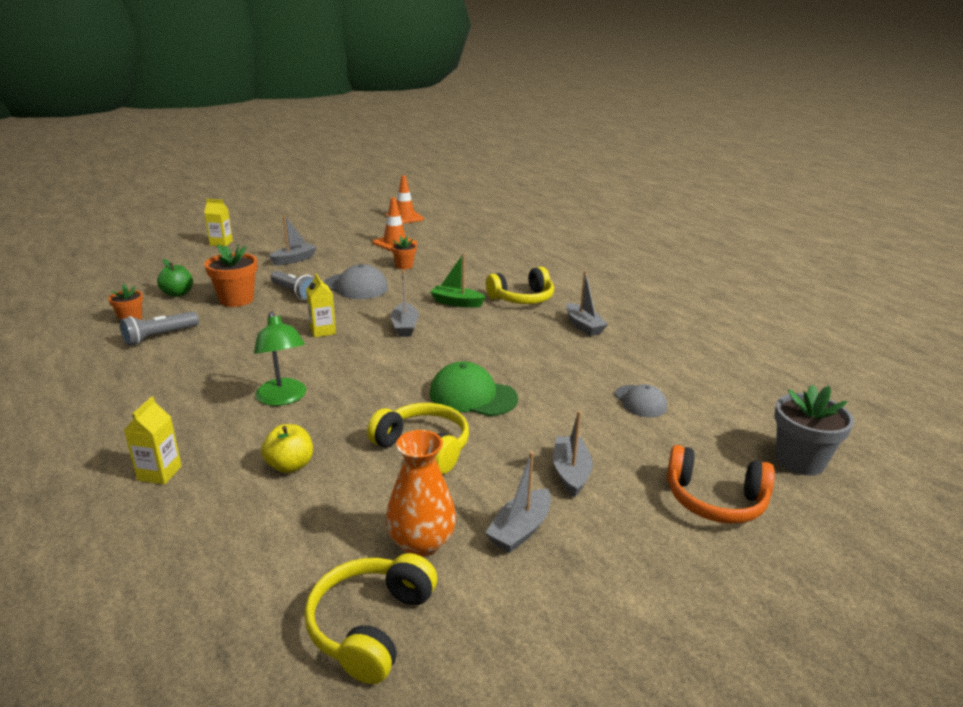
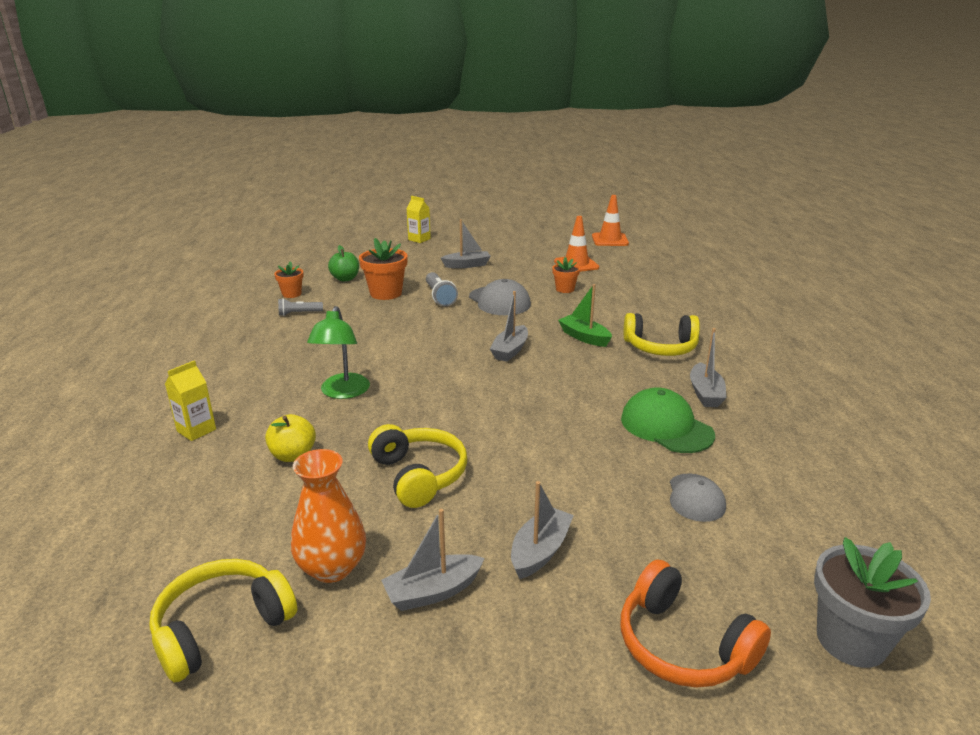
camera: 30 degrees right, 0 degrees up
(160, 336) = (299, 313): grey flashlight -> grey flashlight, size x0.67
(323, 331) = (431, 338): yellow carton -> none
(472, 396) = (513, 437): green cap -> green cap (666, 427)

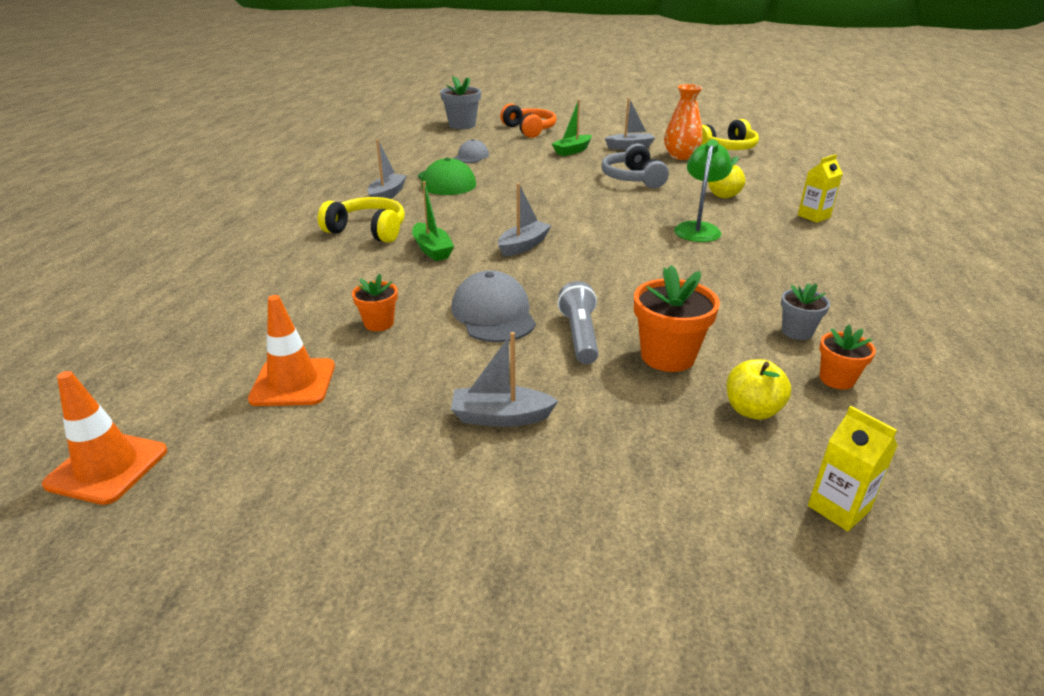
camera: 165 degrees left, 5 degrees up
(299, 313) = (797, 332): grey flashlight -> grey flower pot
(345, 279) = (752, 410): green apple -> yellow apple
(419, 239) = (582, 577): yellow carton -> yellow carton (838, 508)
(419, 475) = (632, 179): yellow headphones -> grey headphones
(540, 551) = (572, 151): grey boat -> green boat

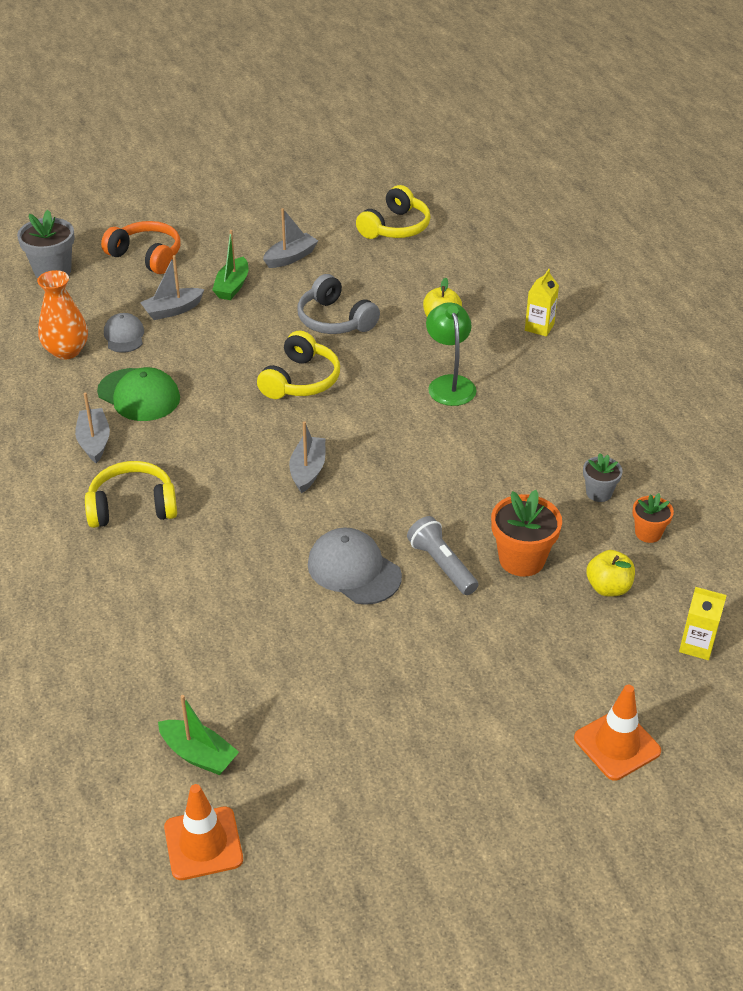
camera: 30 degrees left, 10 degrees up
(293, 382) = (259, 711): orange traffic cone -> orange traffic cone (617, 744)
(379, 323) = (266, 621): orange flower pot -> none
(432, 250) = (225, 510): green boat -> green boat (199, 755)
(500, 417) = (445, 671): grey boat -> grey boat (172, 310)
(572, 200) = (301, 380): none -> yellow headphones
(680, 156) = (357, 259): orange vase -> orange vase (66, 351)

